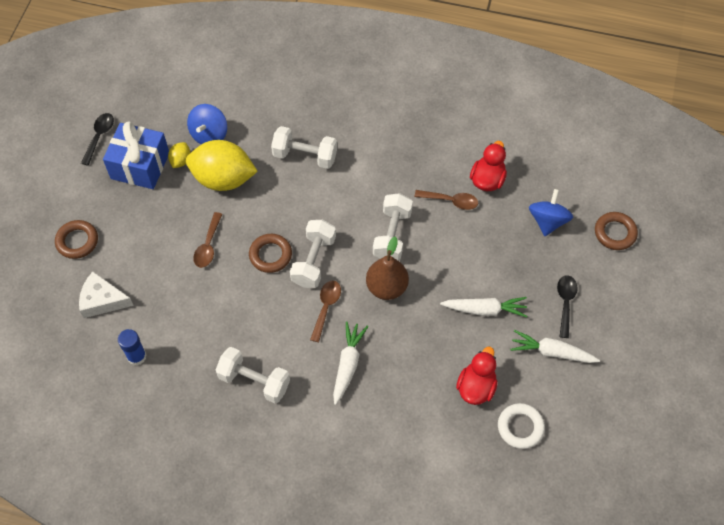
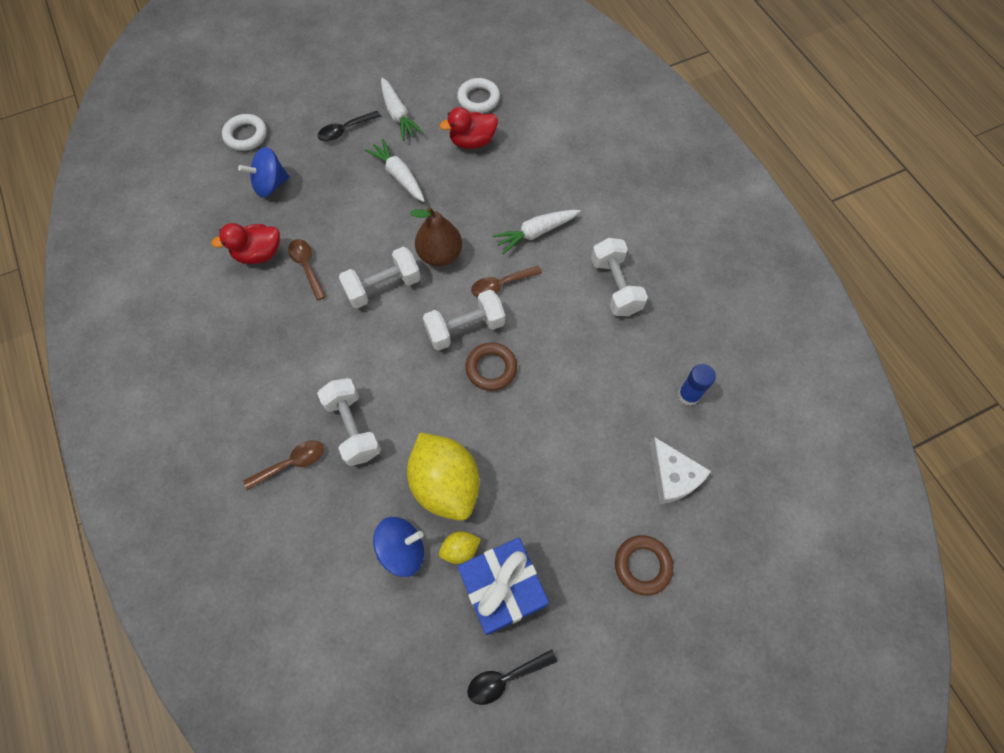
camera: 130 degrees left, 5 degrees up
(208, 246) = (531, 431): brown spoon -> brown spoon (292, 463)
(615, 233) = (246, 135): brown ring -> white ring

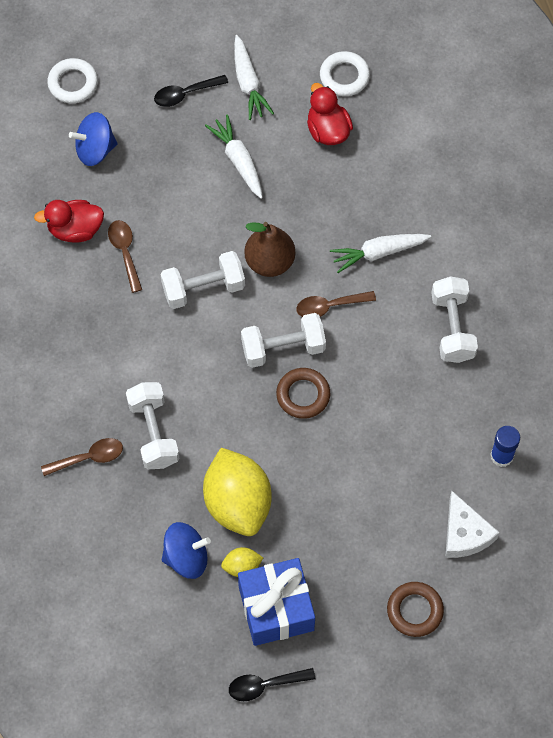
camera: 10 degrees right, 0 degrees up
(472, 141) = (328, 130): red duck -> red duck turned 75 degrees clockwise

